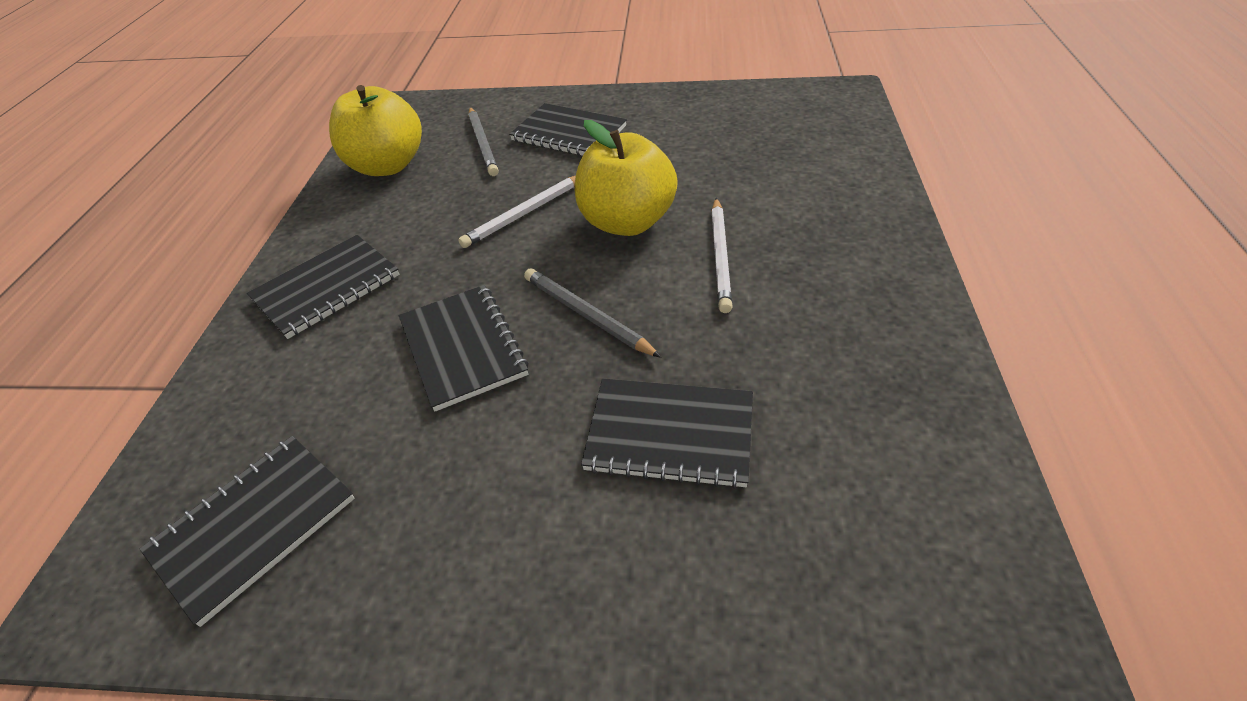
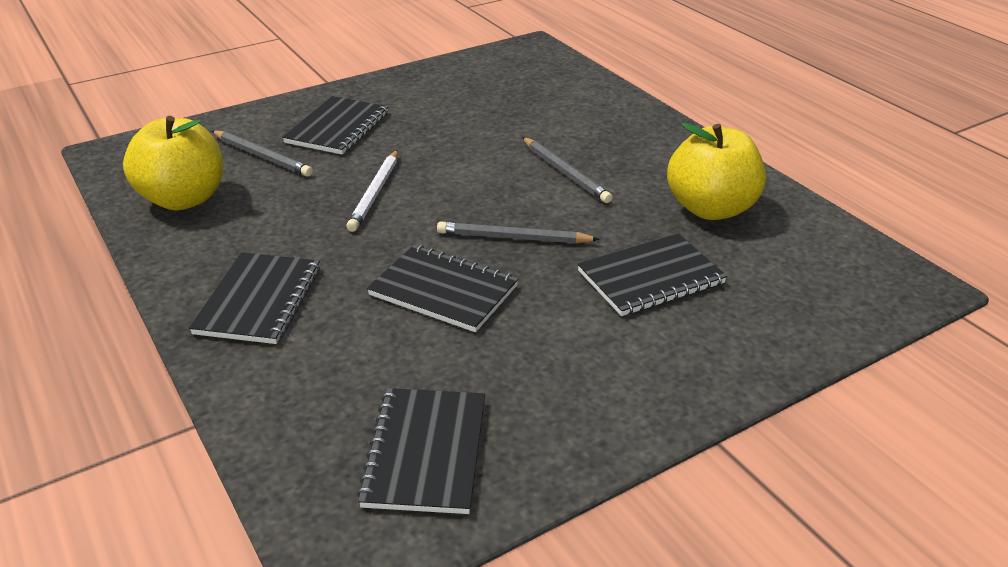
camera: 40 degrees left, 10 degrees down
(569, 133) = (337, 128): black notebook -> black notebook turned 60 degrees counterclockwise
(627, 222) = (469, 173): yellow apple -> yellow apple (711, 208)
(720, 256) = (565, 172): white pencil -> grey pencil

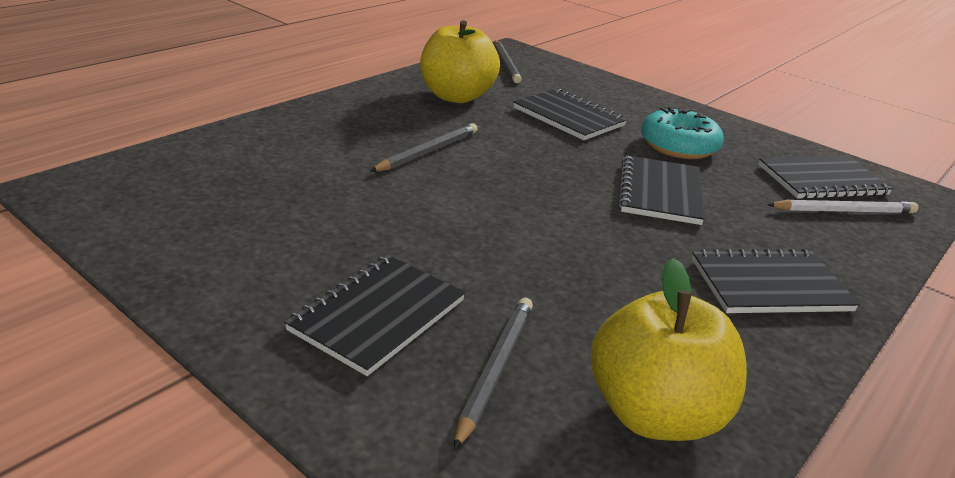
camera: 110 degrees left, 5 degrees down
(337, 128) = (378, 315): black notebook -> black notebook turned 60 degrees counterclockwise
(375, 193) = (532, 252): white pencil -> white pencil (843, 211)
(513, 238) = (558, 169): grey pencil -> grey pencil (506, 64)
(554, 347) = (678, 146): none -> turquoise donut

